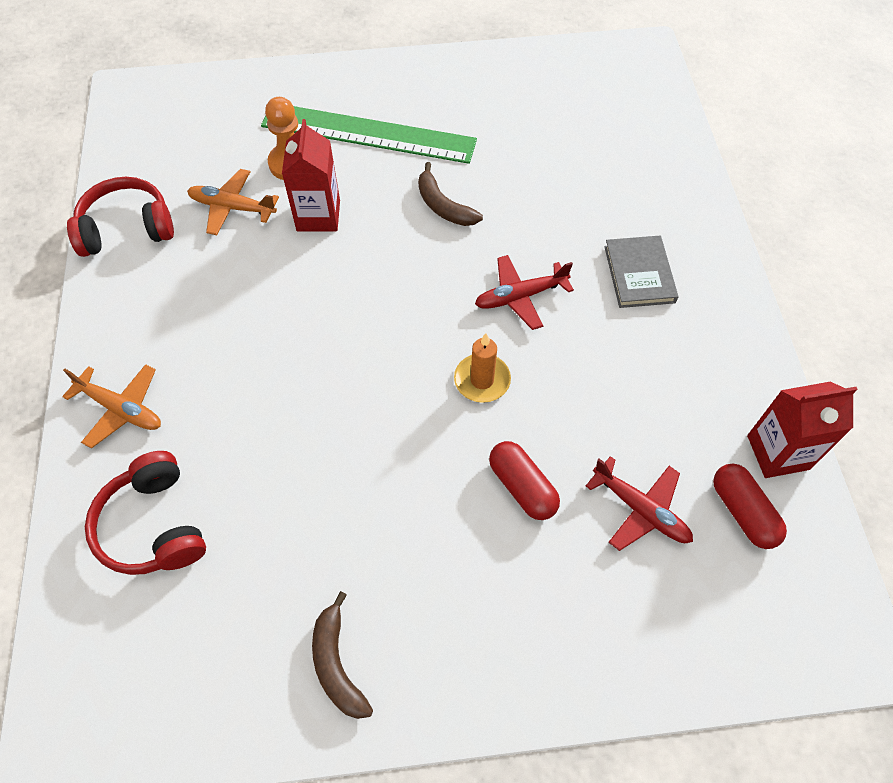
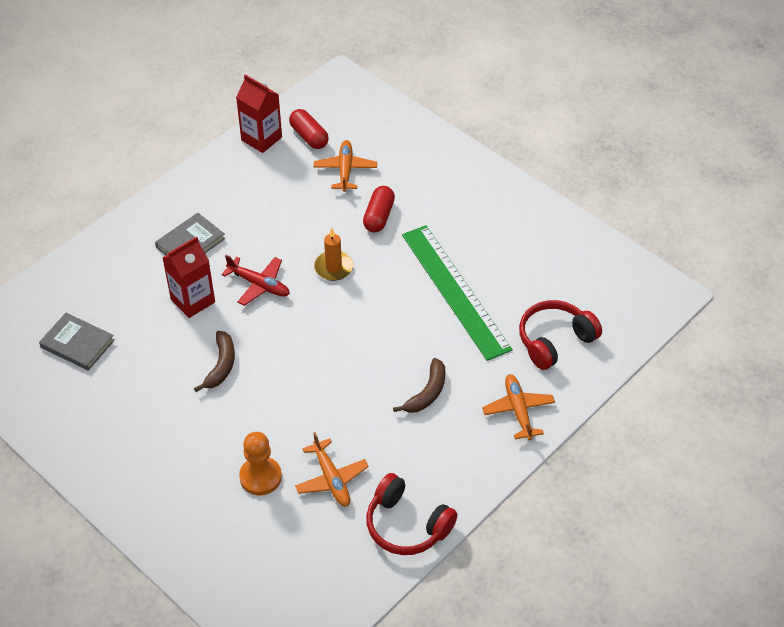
camera: 130 degrees left, 10 degrees down
(154, 525) = (555, 341): red headphones -> red headphones turned 150 degrees counterclockwise
(318, 215) = (292, 425): red carton -> red carton (193, 300)
(337, 664) = (531, 227): brown banana -> brown banana (427, 393)
(368, 133) = (190, 453): green ruler -> green ruler (455, 291)
(574, 124) = (77, 343): none -> grey book
(640, 509) = (345, 170): red plane -> orange plane
(742, 512) = (309, 136): red capsule -> red capsule turned 60 degrees counterclockwise

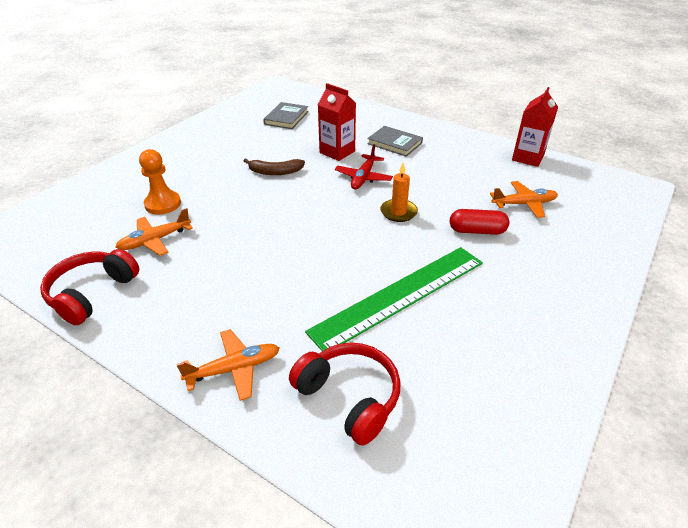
camera: 80 degrees right, 10 degrees down
(309, 136) = (550, 180): red capsule -> none
(427, 393) = (255, 289): brown banana -> none

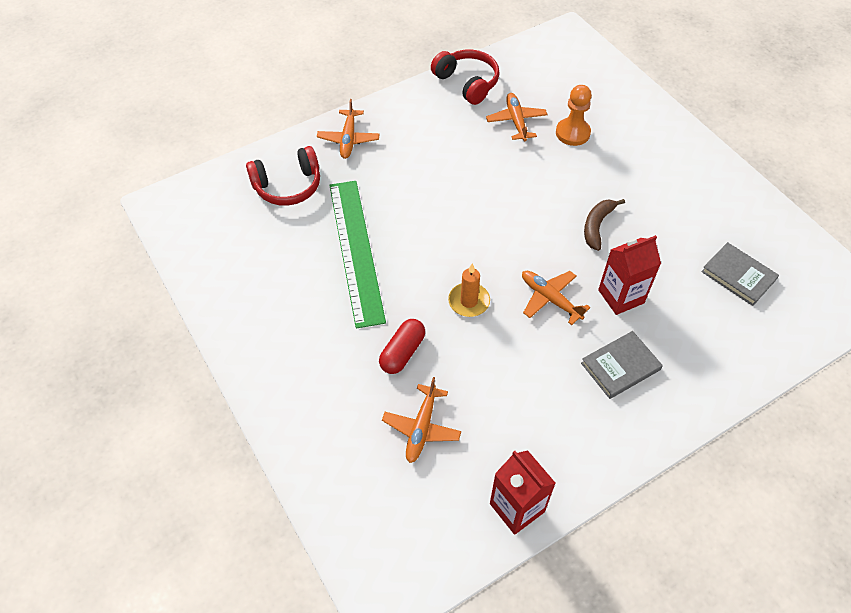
camera: 115 degrees right, 15 degrees up
(363, 177) = (550, 299): red plane -> orange plane

